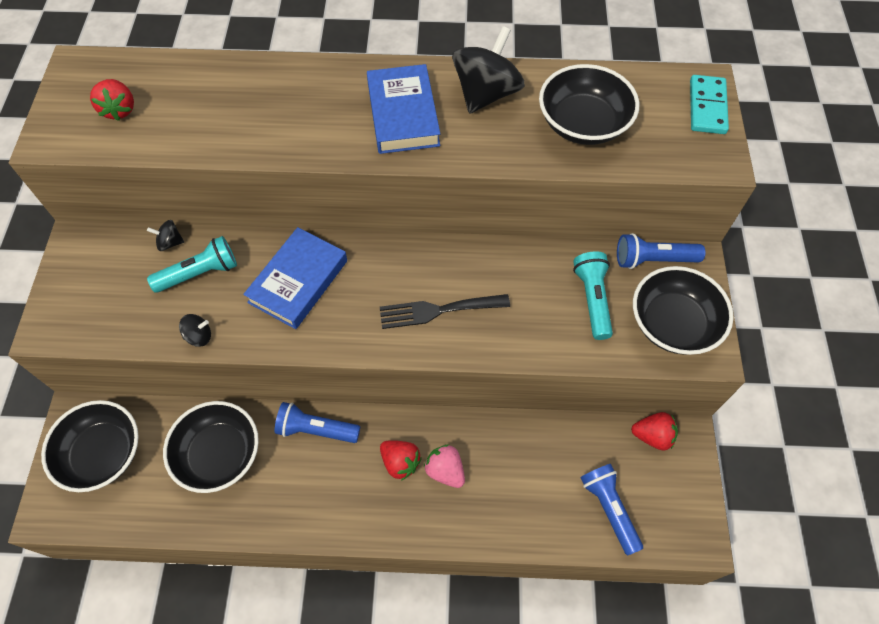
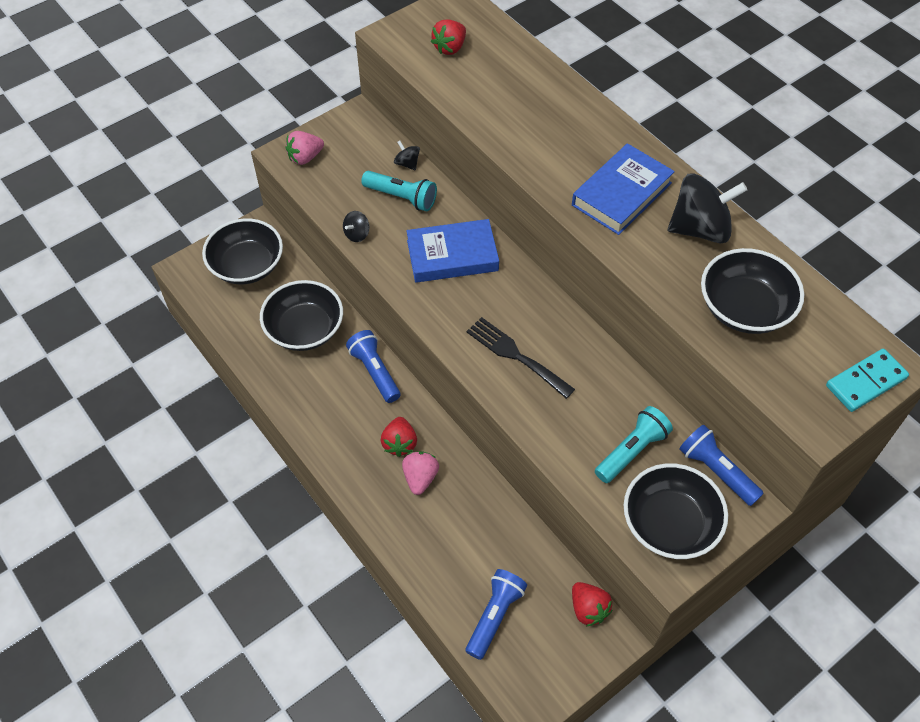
camera: 50 degrees right, 5 degrees down
(70, 315) = (305, 157): none -> pink strawberry
(199, 336) = (357, 234): black spinning top -> black spinning top turned 90 degrees clockwise

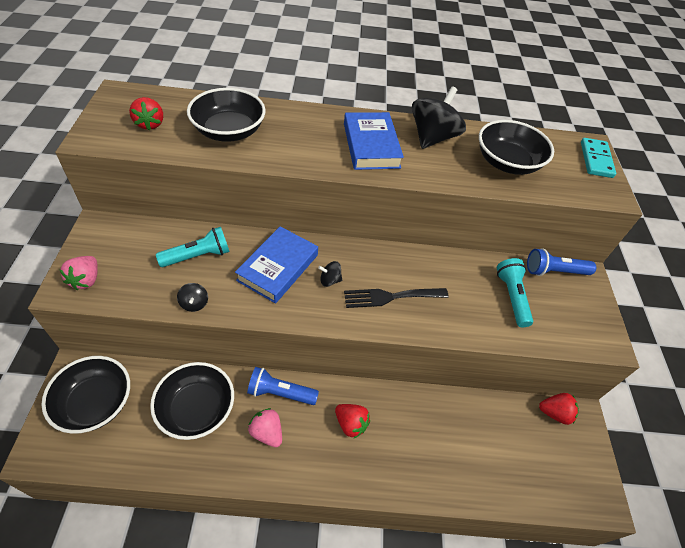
camera: 55 degrees left, 5 degrees down
(407, 163) = (175, 232): black spinning top -> black spinning top (330, 280)
(420, 478) = (388, 433): pink strawberry -> pink strawberry (267, 432)
(494, 616) = (526, 472): blue flashlight -> none
(669, 524) = (576, 319): black bowl -> black bowl (229, 131)

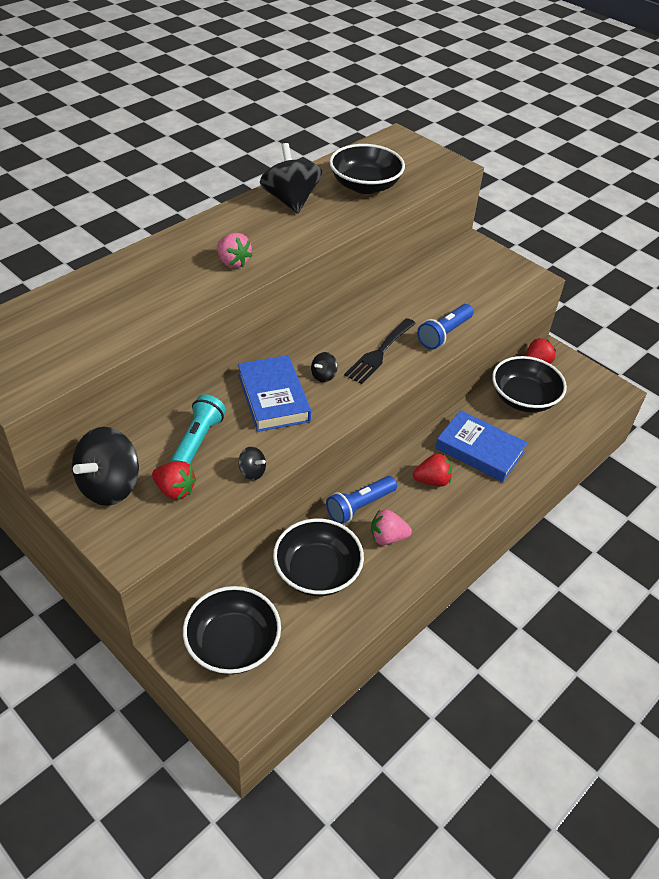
camera: 45 degrees left, 5 degrees down
(86, 280) = (135, 532): pink strawberry -> pink strawberry (233, 262)
(118, 241) = (110, 486): none -> black spinning top
(150, 124) = (48, 344): red strawberry -> red strawberry (175, 490)
(229, 131) = (129, 302): black bowl -> black bowl (523, 398)
(371, 145) = (257, 236): blue book -> blue book (479, 450)
(511, 297) = (450, 292): turquoise flashlight -> none
(554, 271) = (453, 256): blue flashlight -> blue flashlight (444, 334)
(596, 160) = (414, 146): turquoise domino -> none

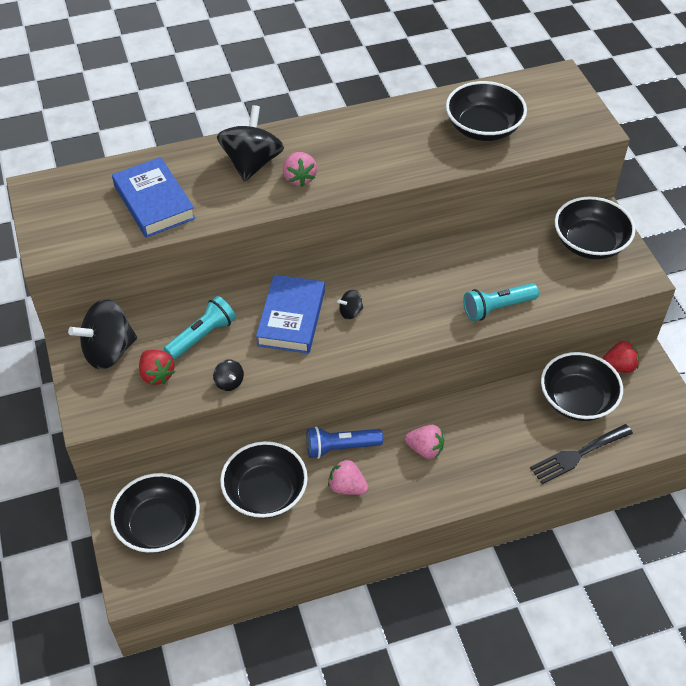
camera: 30 degrees right, 5 degrees up
(290, 200) = (397, 125): black spinning top -> black spinning top (252, 163)
(379, 353) = (418, 306): black fork -> black fork (577, 455)
(432, 480) = (425, 449): red strawberry -> pink strawberry
(444, 334) = (497, 308): blue flashlight -> turquoise flashlight
(479, 265) = (590, 243): none -> black bowl
(479, 450) = (492, 437): blue book -> blue book (154, 202)

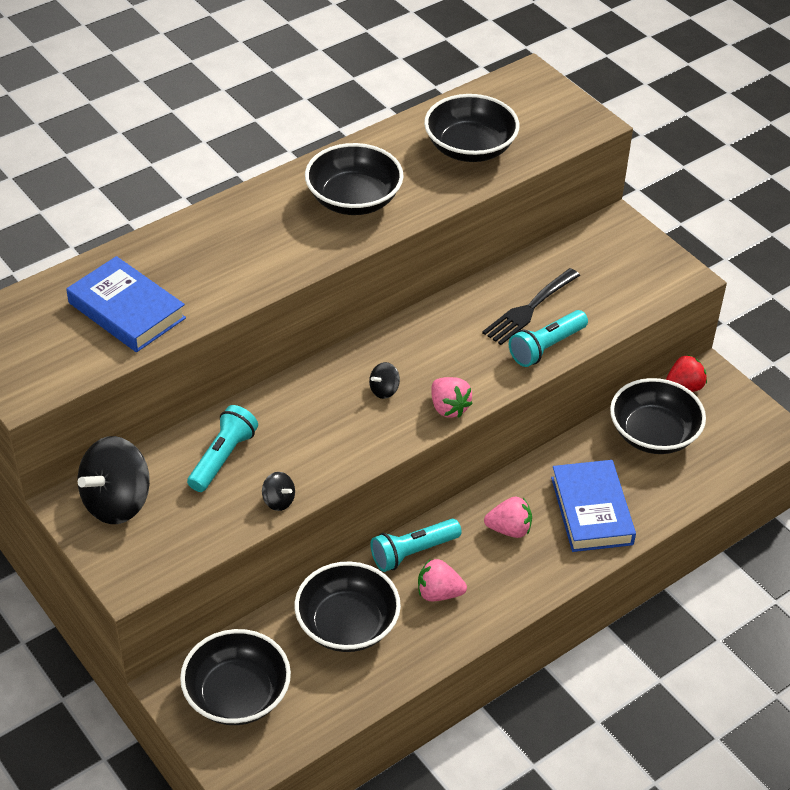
camera: 20 degrees left, 5 degrees down
(157, 375) = (188, 514): red strawberry -> none
(252, 163) = (223, 242): black spinning top -> none
(291, 318) = (319, 413): blue book -> blue book (591, 511)
(299, 178) = (286, 247): pink strawberry -> pink strawberry (449, 407)
(340, 448) = (413, 552): blue flashlight -> turquoise flashlight
(577, 455) = (677, 492): black fork -> black fork (529, 309)
(590, 243) = (617, 255): black bowl -> black bowl (354, 200)

